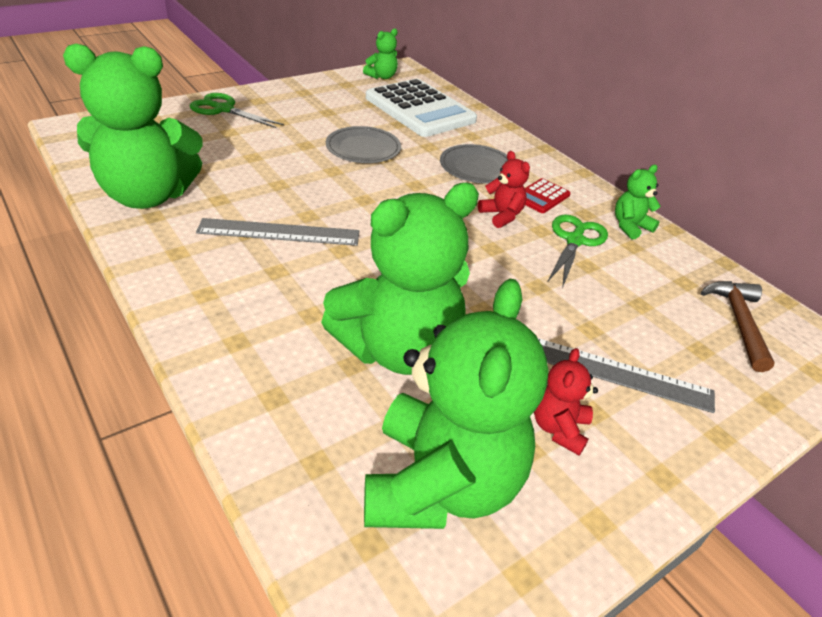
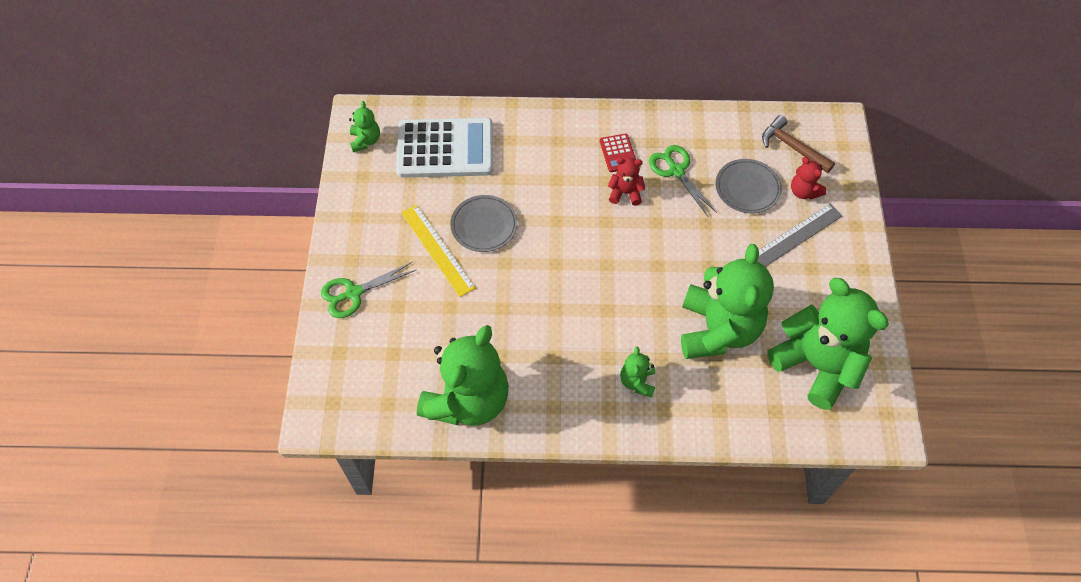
camera: 50 degrees left, 20 degrees up
(279, 232) = (565, 336): grey ruler -> none
(310, 133) = (437, 250): none -> yellow ruler
(477, 167) = (557, 167): grey plate -> grey plate (747, 188)
(559, 428) = (813, 291): red teddy bear -> red teddy bear (803, 191)
(630, 226) = (681, 128): green teddy bear -> green teddy bear (637, 382)

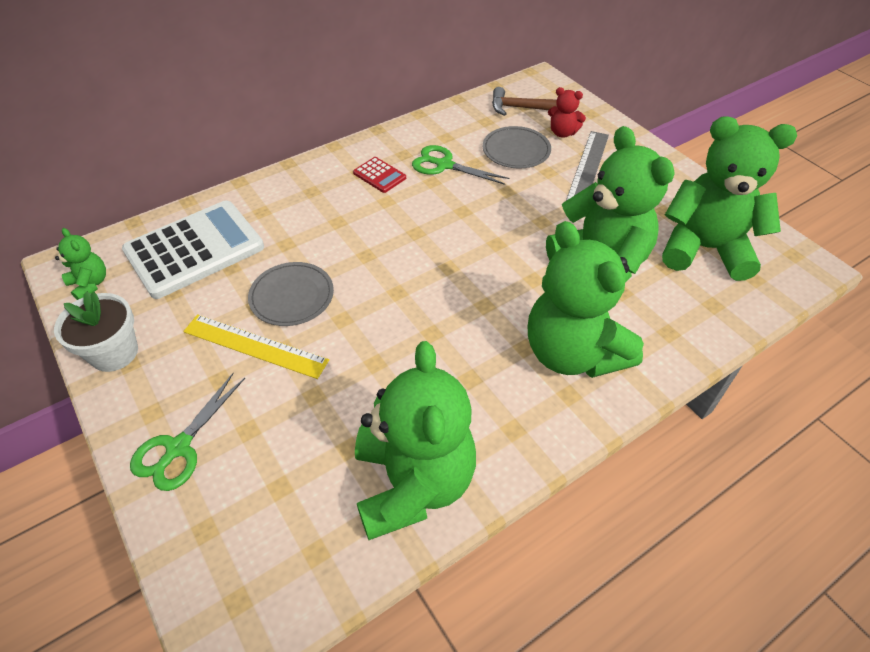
camera: 35 degrees left, 10 degrees down
(353, 204) = (114, 353): none -> white flower pot
(625, 193) = (414, 202): red teddy bear -> none
(637, 382) = (572, 353): green teddy bear -> green teddy bear, size x2.29

